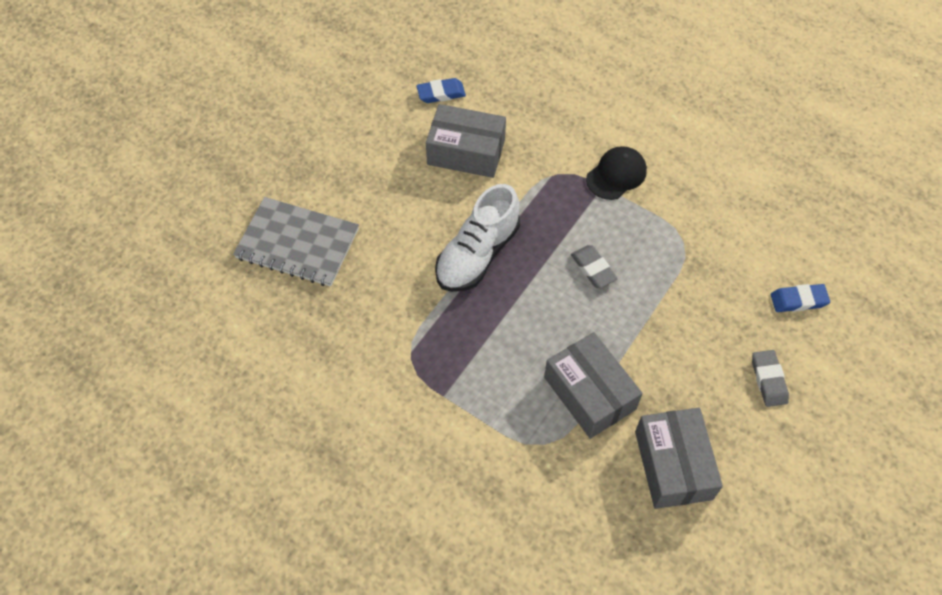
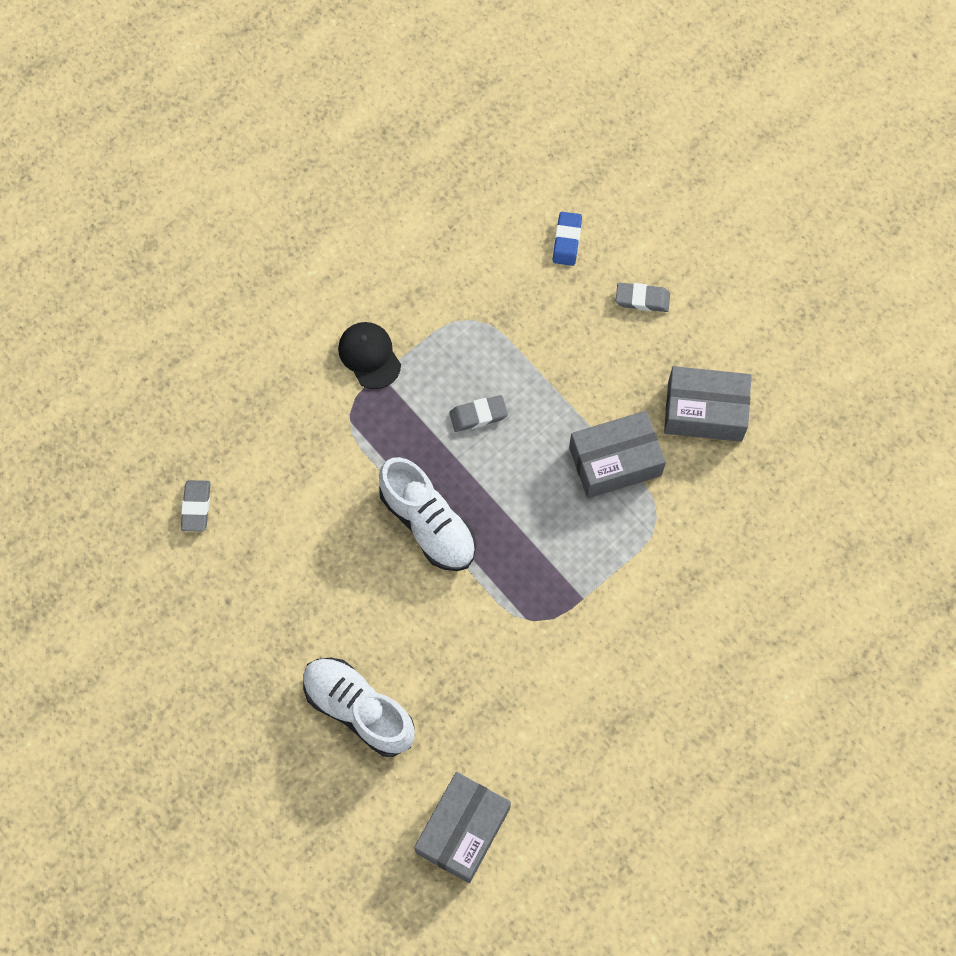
camera: 75 degrees left, 10 degrees up
(297, 243) = (359, 710): grey notebook -> white shoe
(441, 93) = (196, 507): blue eraser -> grey eraser
(466, 152) = (290, 501): grey box -> grey box (463, 830)

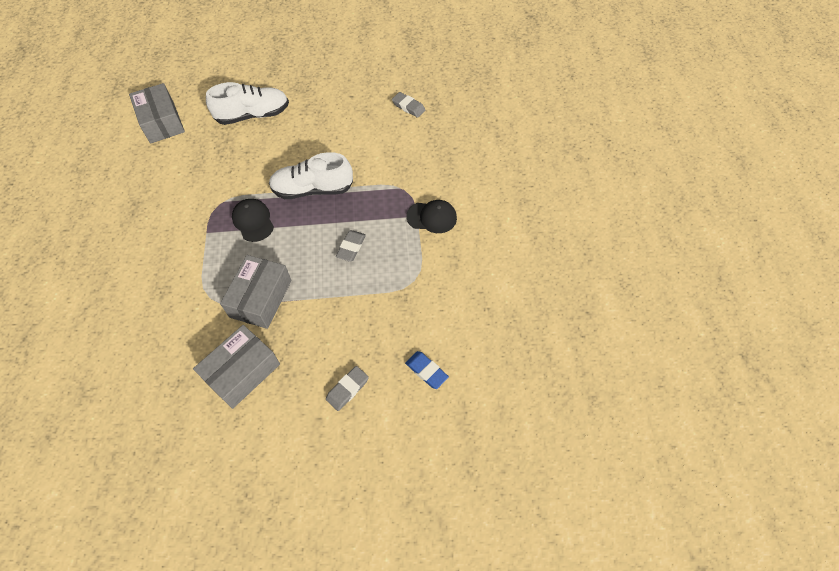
camera: 125 degrees right, 10 degrees down
(526, 556) = (253, 221): none -> black cap

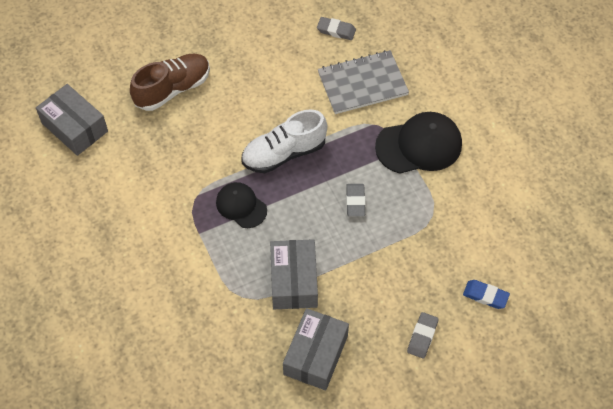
camera: 20 degrees left, 0 degrees up
(253, 115) = (172, 89): white shoe -> brown shoe
(408, 153) = (362, 84): none -> grey notebook
(432, 217) = (419, 145): black cap -> black cap, size x1.63

